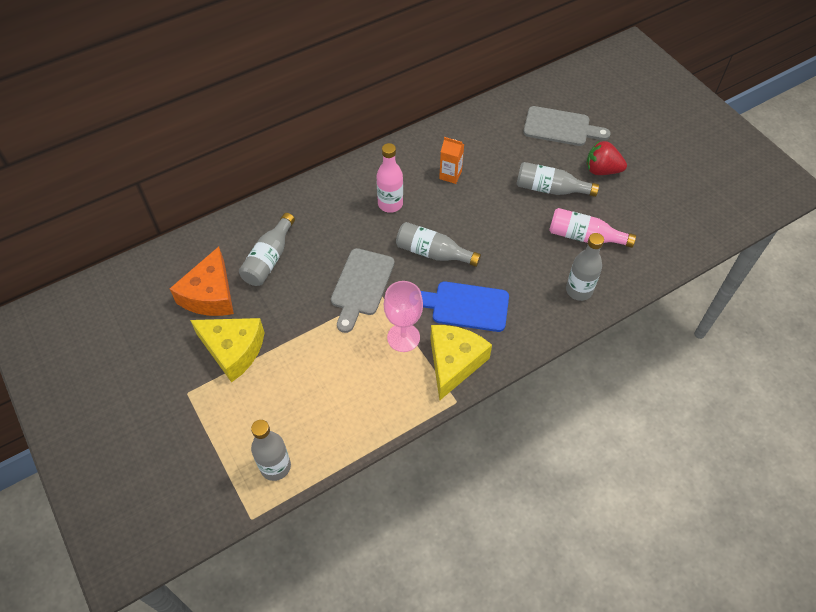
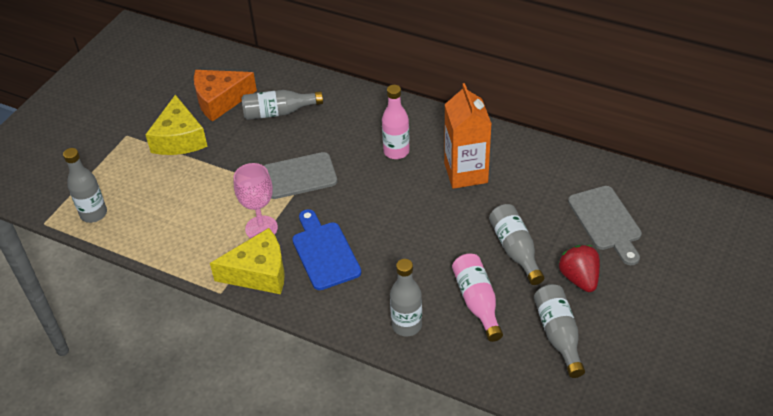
camera: 60 degrees right, 10 degrees down
(433, 253) = (365, 204): grey bottle -> grey bottle (558, 334)
(450, 175) = (466, 173): orange carton -> orange carton, size x1.88

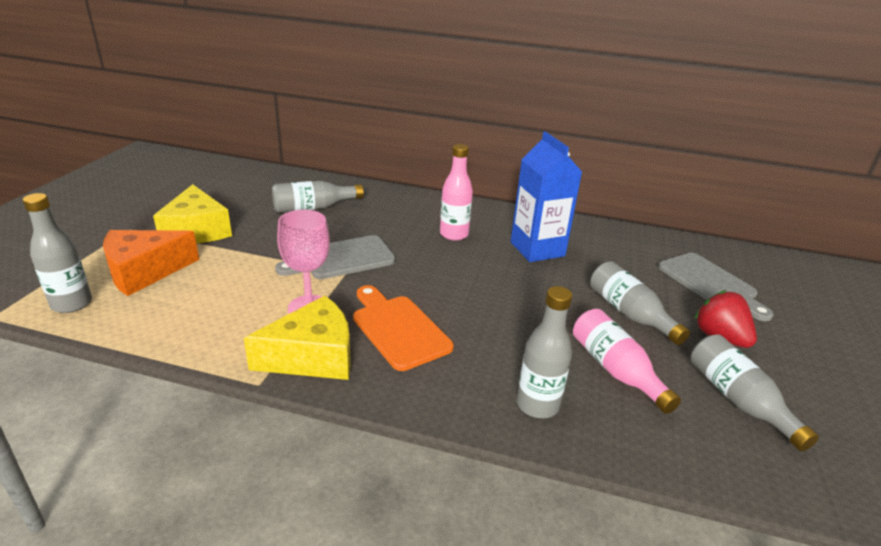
camera: 15 degrees left, 15 degrees down
(220, 100) = (245, 200): orange cheese -> orange cheese (144, 271)
(324, 252) = (398, 328): blue cutting board -> orange cutting board
(466, 173) = (537, 249): orange carton -> blue carton

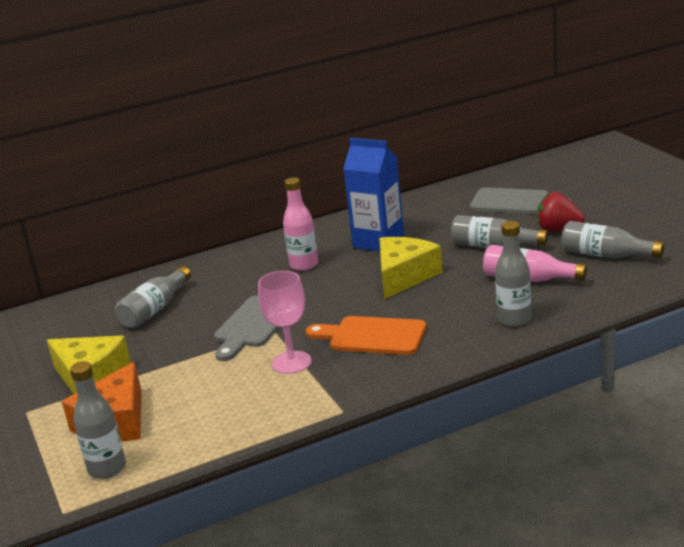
camera: 35 degrees left, 5 degrees down
(313, 356) = (347, 380): yellow cheese -> yellow cheese (404, 276)

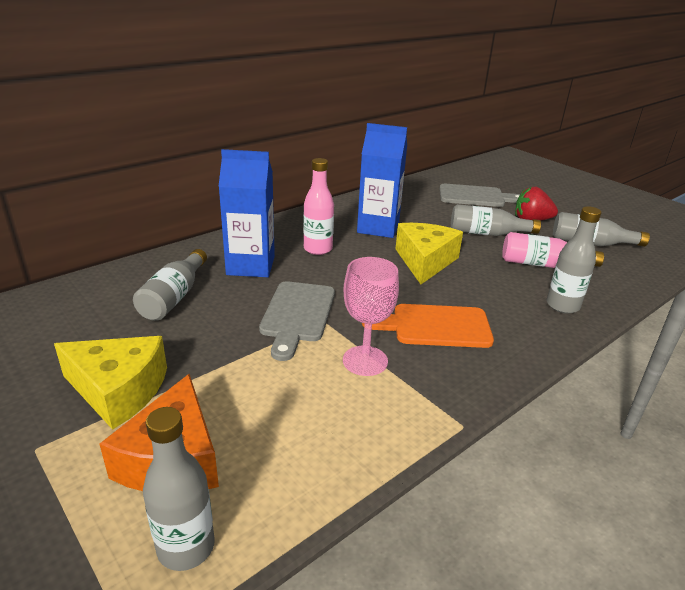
camera: 20 degrees left, 5 degrees up
(232, 282) = (250, 266): none -> blue carton

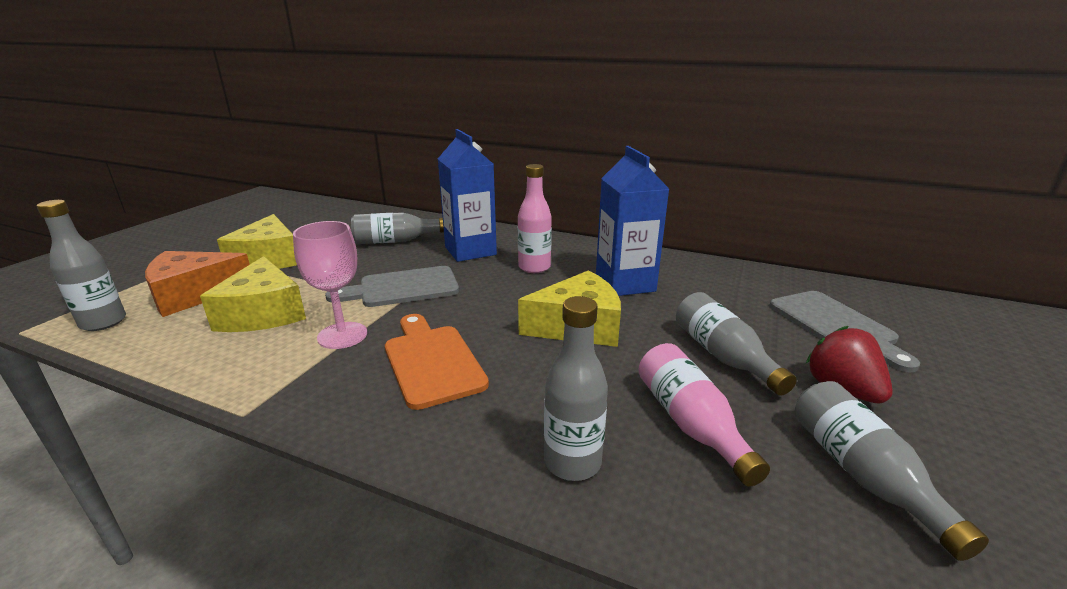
camera: 65 degrees right, 5 degrees down
(279, 404) = (263, 313): none -> yellow cheese

